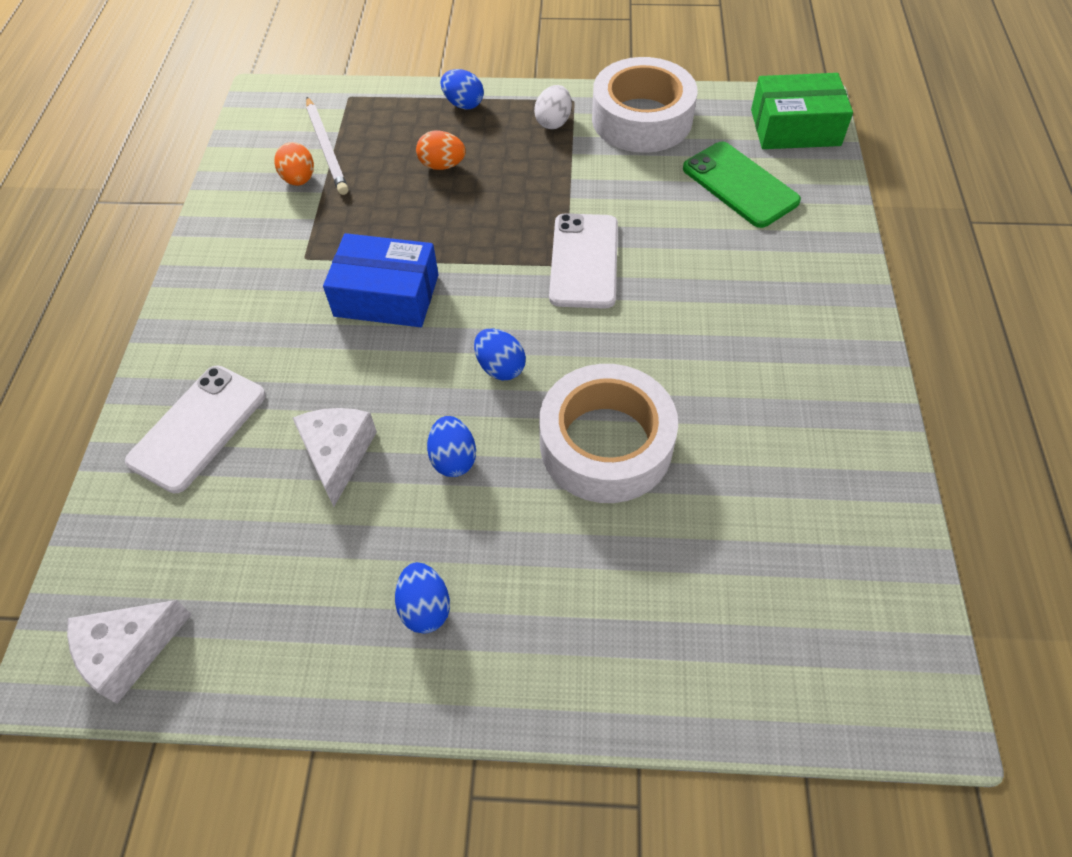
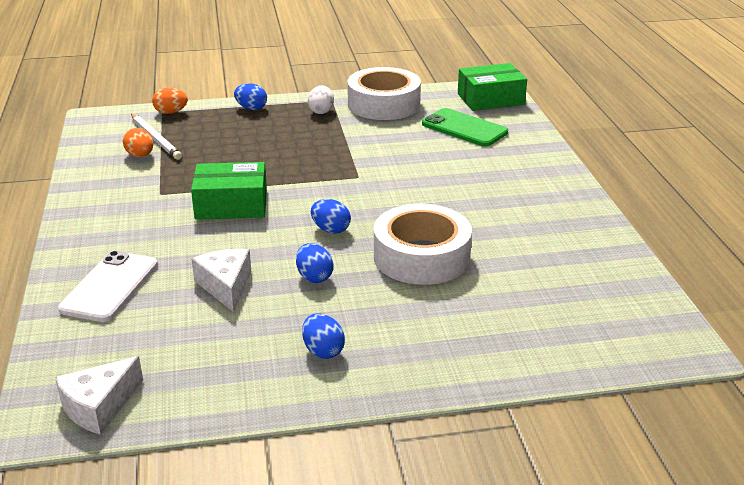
camera: 15 degrees left, 25 degrees down
(386, 295) = (231, 205): blue box -> green box
(442, 165) = (247, 139): orange egg -> orange egg (171, 112)
(584, 261) = (370, 173): white phone -> none

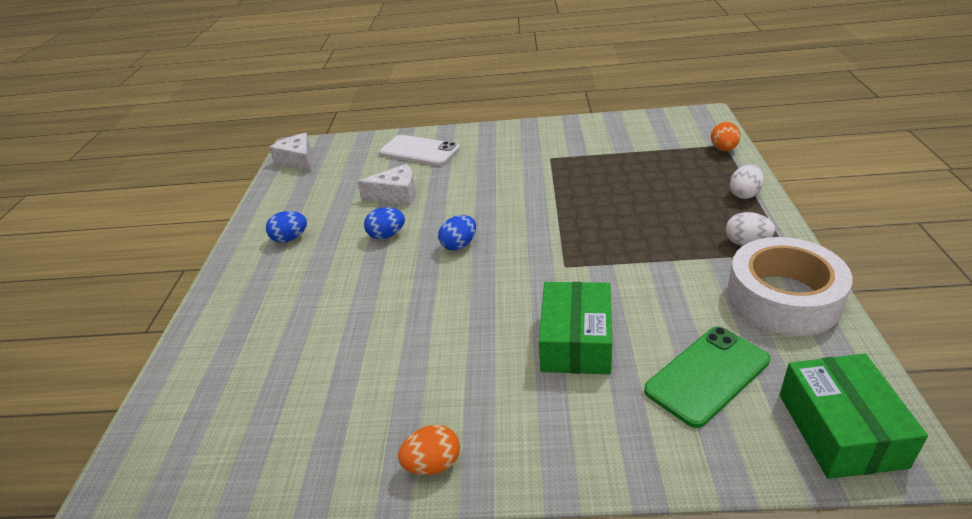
camera: 105 degrees right, 5 degrees up
(140, 156) = (623, 143): orange egg -> orange egg (433, 464)
(155, 138) = (660, 147): white pencil -> none
(231, 205) = (521, 191): green box -> green box (576, 341)
(251, 108) = (744, 194): blue egg -> white egg
(421, 256) = (388, 299): white tape -> none

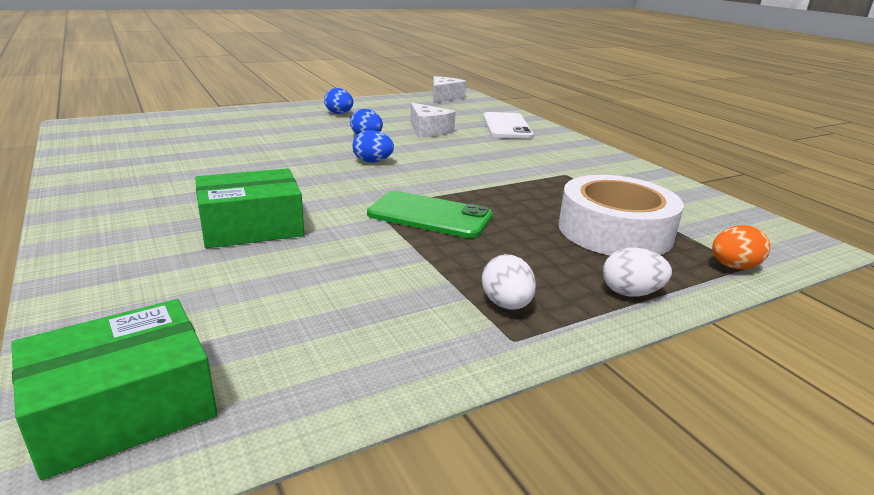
camera: 55 degrees right, 10 degrees down
(433, 464) = (83, 196): orange egg -> none
(707, 375) = (216, 301): green phone -> green phone (430, 215)
(783, 298) = (396, 343): white tape -> white tape (615, 231)

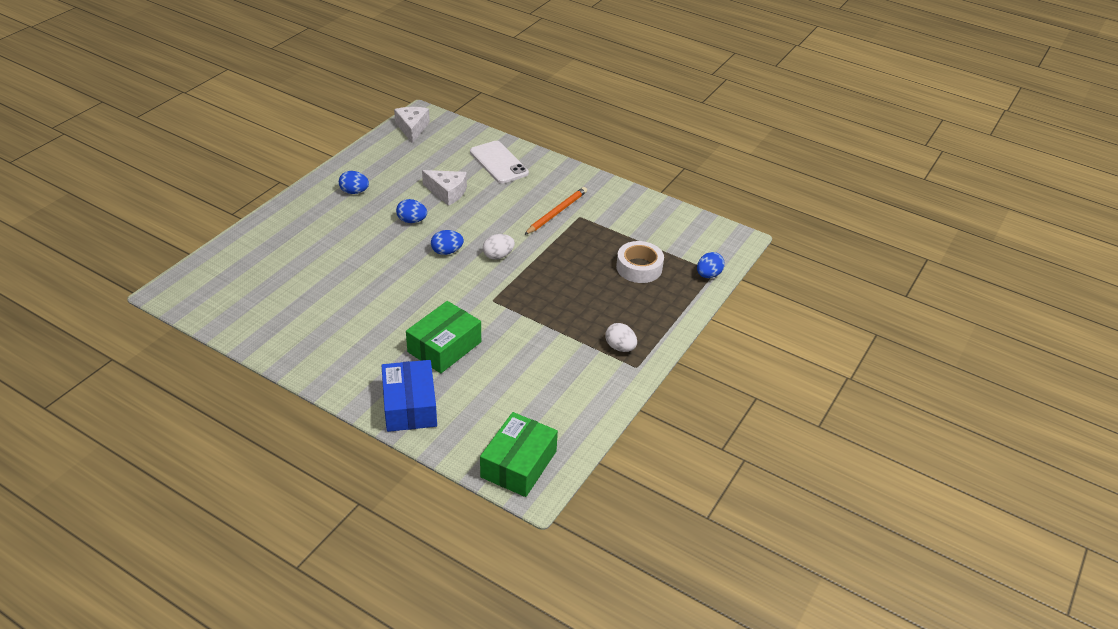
camera: 30 degrees left, 15 degrees up
(112, 266) = (410, 405): none -> blue box
(430, 215) = (532, 295): green phone -> none
(538, 165) = (556, 212): none -> orange pencil
(615, 231) = (639, 267): white tape -> white tape, size x0.66
(631, 293) = (670, 315): white egg -> white egg (498, 256)
(733, 267) = (708, 275): orange egg -> blue egg

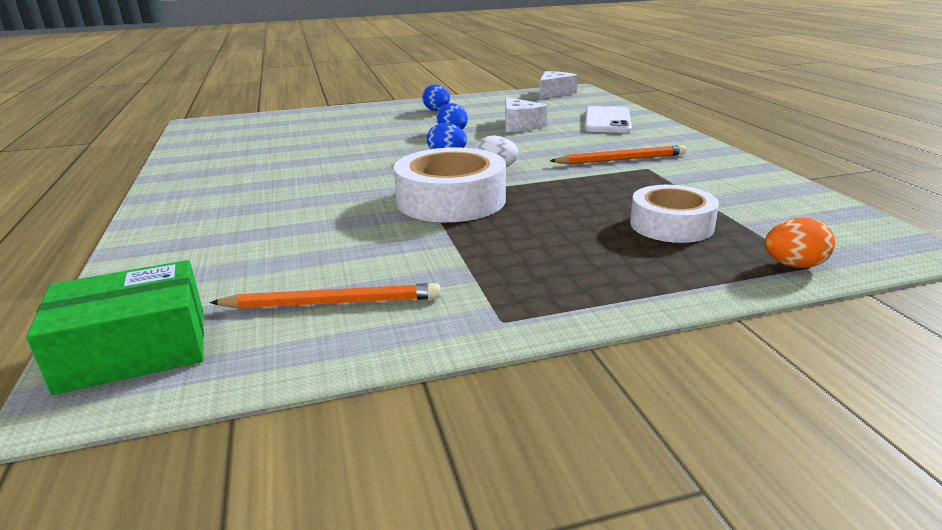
camera: 45 degrees right, 15 degrees down
(410, 405) = (173, 239): blue box -> none
(444, 347) = (305, 211): green box -> none
(512, 297) = (451, 200): none -> white tape
(559, 396) = (332, 302): none -> orange pencil
(620, 347) = (512, 289): white egg -> none
(708, 275) = (794, 265): blue egg -> orange egg

